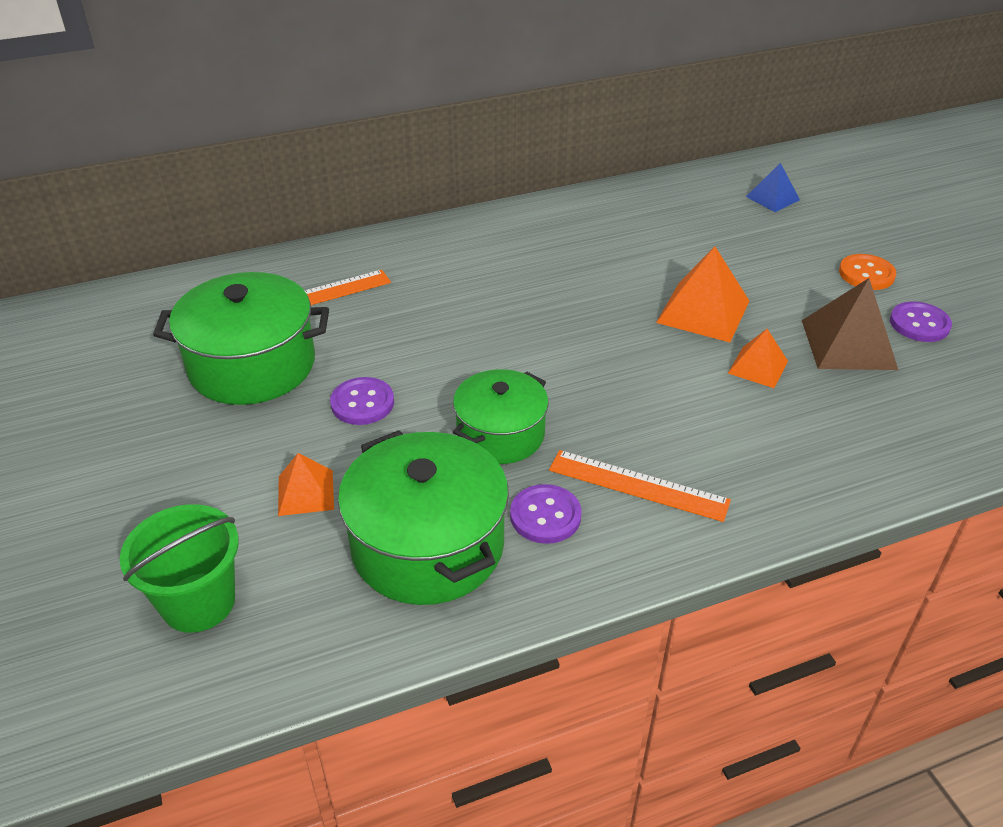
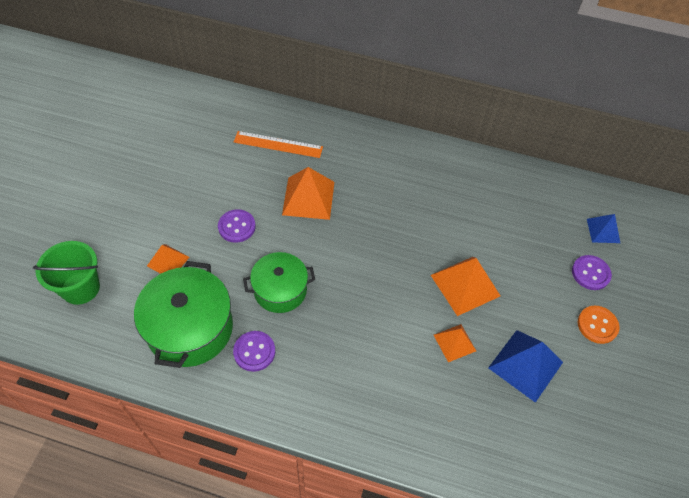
camera: 35 degrees right, 15 degrees up
(252, 365) = (210, 170): green pot -> none
(424, 326) = (308, 198): none -> orange pyramid
(638, 485) = (313, 368): orange ruler -> none
(848, 344) = (525, 365): brown pyramid -> blue pyramid
(919, 324) = (588, 382): purple button -> purple button (590, 273)

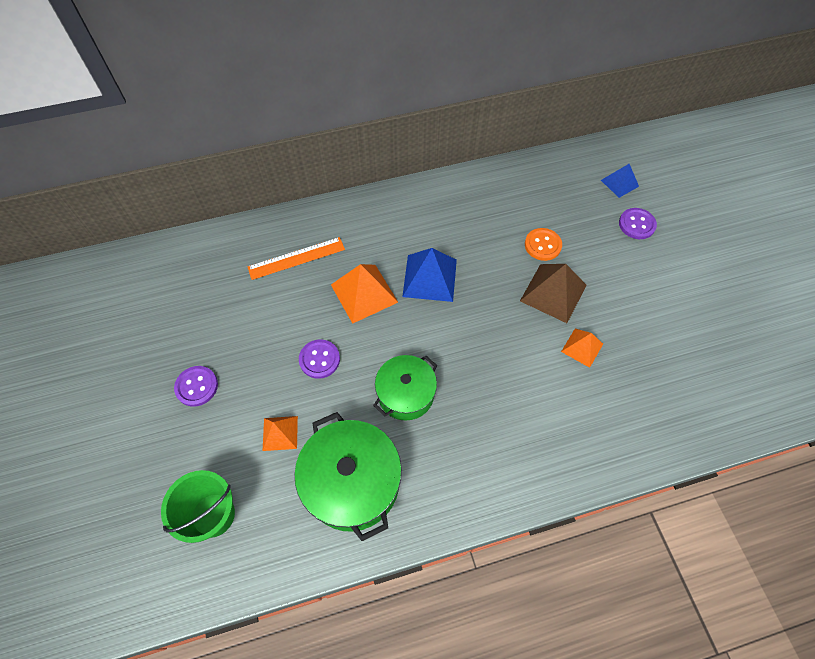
camera: 30 degrees left, 5 degrees up
(254, 351) = (427, 465): purple button -> purple button (197, 386)
(465, 285) = (553, 293): orange pyramid -> brown pyramid
(525, 365) = (647, 331): blue pyramid -> blue pyramid (430, 278)
(597, 325) = (672, 265): orange button -> orange button (542, 245)

